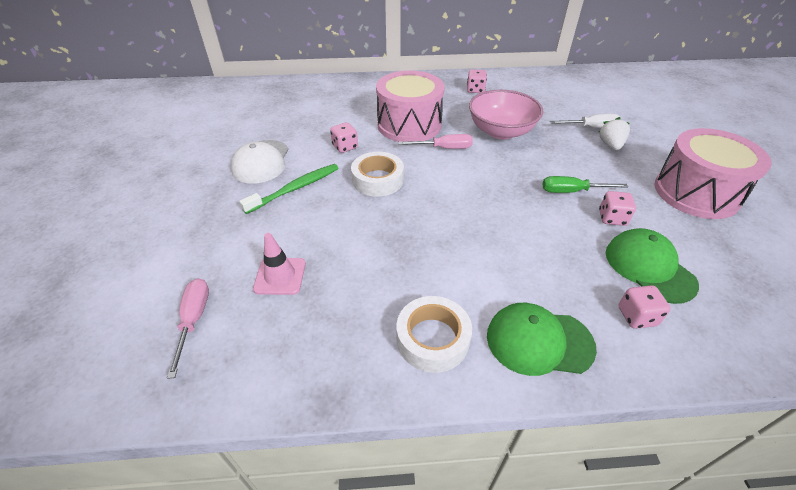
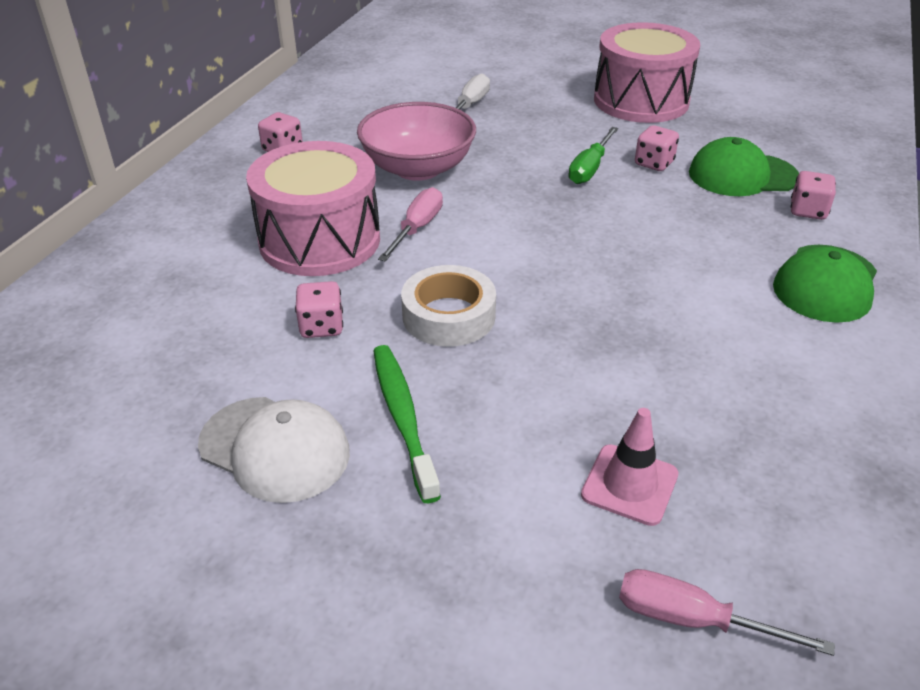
camera: 65 degrees left, 5 degrees down
(432, 339) = (803, 361): white tape -> none
(610, 145) = (518, 109): white strawberry -> none

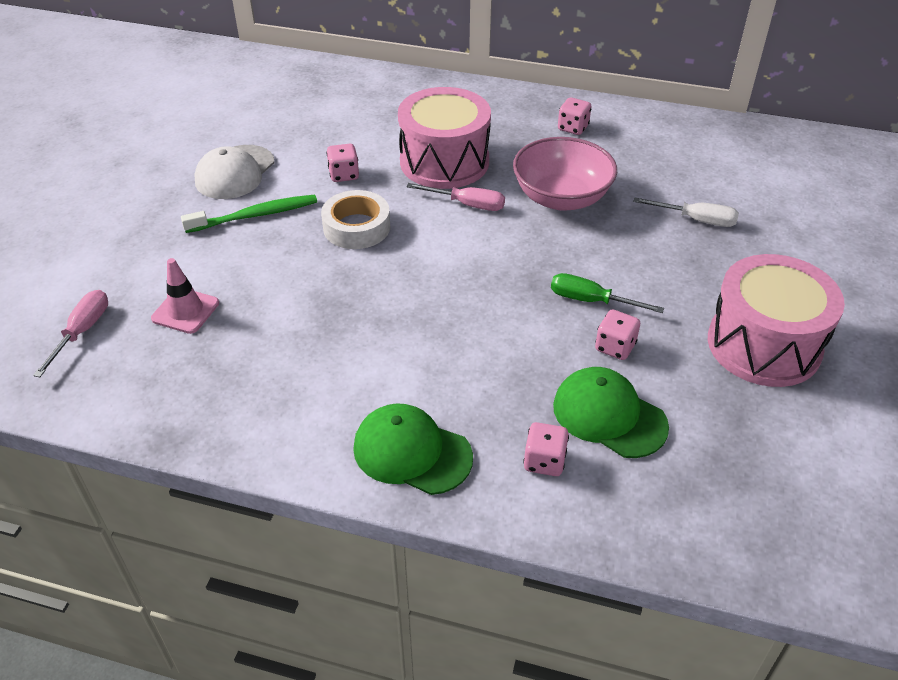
camera: 85 degrees right, 5 degrees up
(742, 175) = (609, 415): green cap -> green cap turned 45 degrees counterclockwise

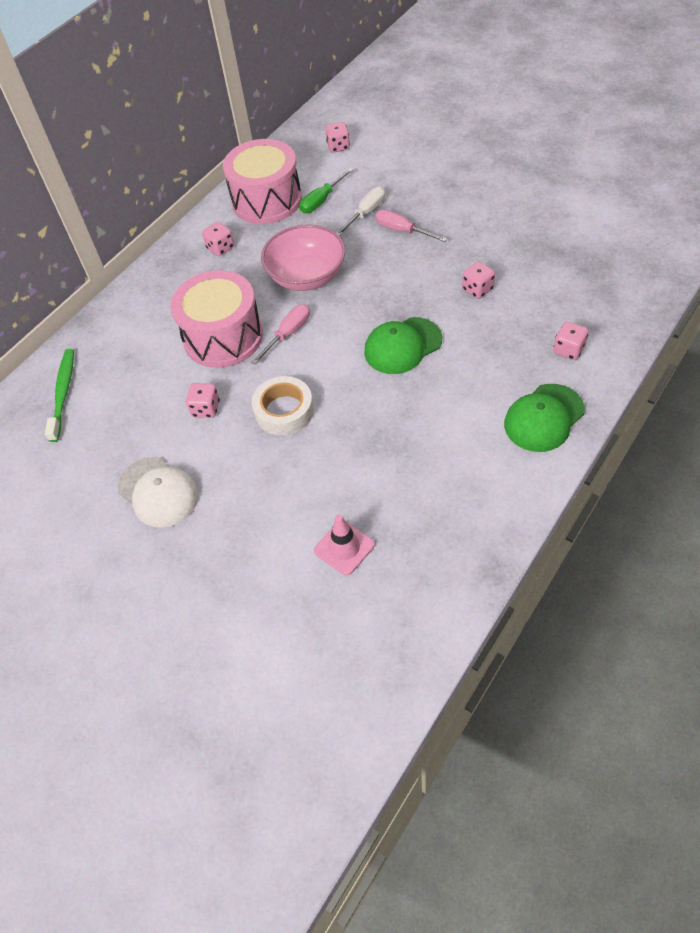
camera: 65 degrees left, 10 degrees up
(82, 331) = (342, 632): pink screwdriver -> pink screwdriver (402, 230)
(255, 215) = (233, 482): green toothbrush -> green toothbrush (63, 393)
(591, 301) = (428, 290): green screwdriver -> green screwdriver (321, 200)
(609, 415) = (538, 309): green cap -> green cap (402, 346)
(763, 345) = (499, 220): pink drum -> pink drum (266, 200)
(803, 171) = (338, 146): none -> pink dice

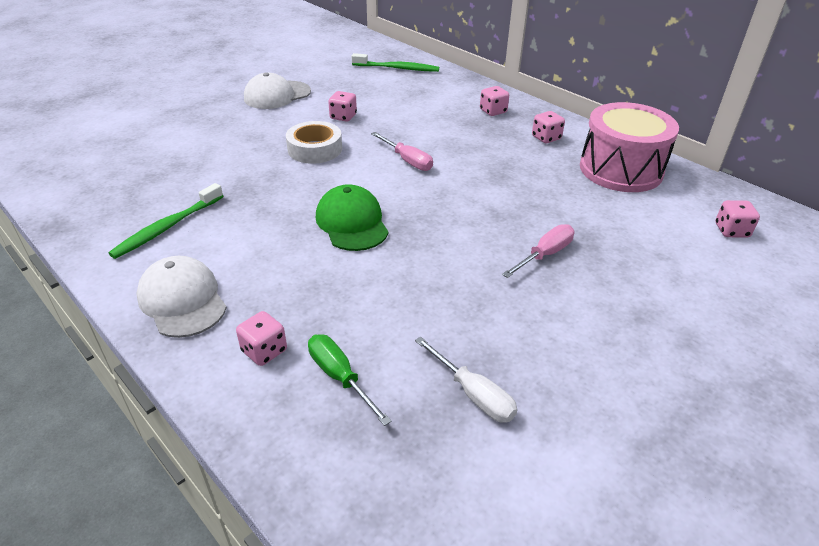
camera: 95 degrees right, 15 degrees down
(223, 337) = (421, 130): pink drum -> none
(306, 277) = (485, 179): pink bowl -> none
(321, 200) = (615, 204): green screwdriver -> green screwdriver (340, 377)
(344, 547) = (155, 159): pink traffic cone -> none
(366, 213) = (585, 232): white screwdriver -> white screwdriver (473, 394)
(459, 474) = (167, 227): none -> green toothbrush
(477, 289) = (412, 295): pink dice -> pink dice (493, 111)
(544, 418) = (182, 300): green cap -> white cap

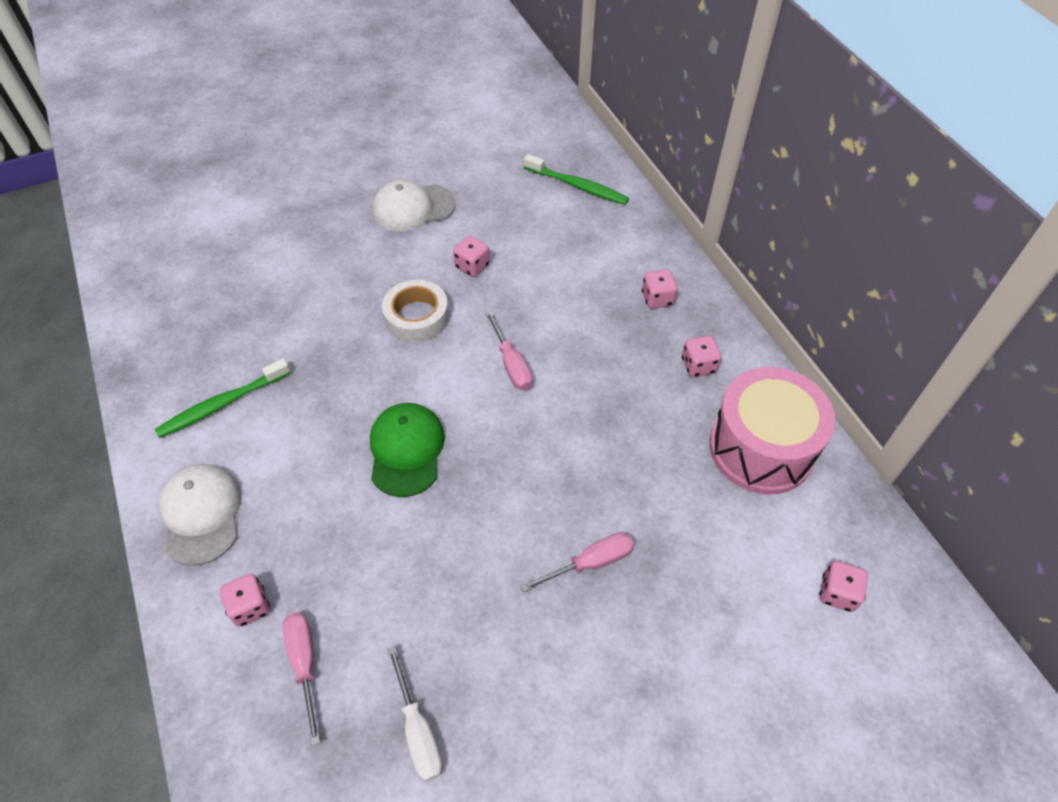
camera: 20 degrees right, 15 degrees up
(340, 377) = (304, 664): green screwdriver -> pink screwdriver

